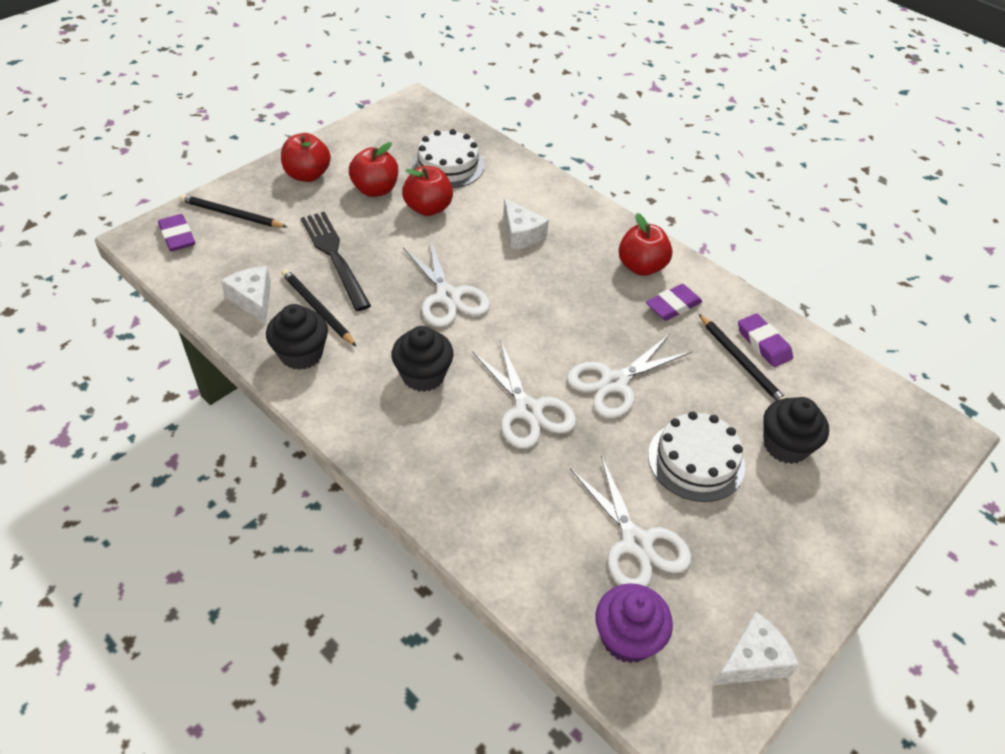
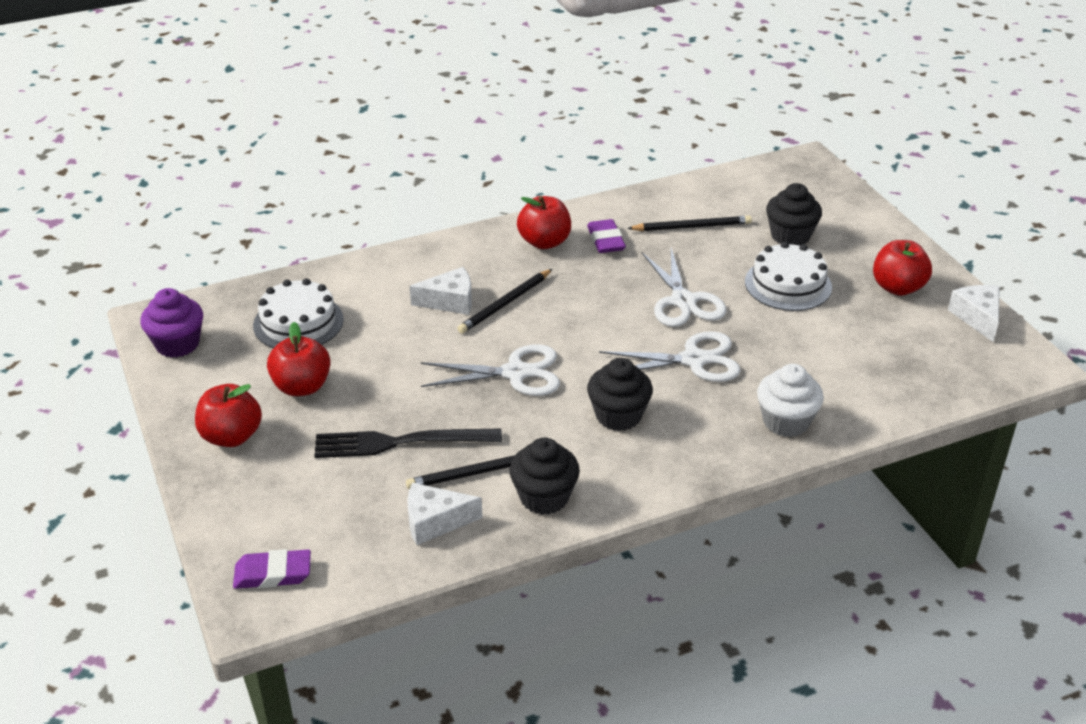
camera: 65 degrees left, 10 degrees down
(231, 214) = (262, 517): black pencil -> black pencil (505, 304)
(428, 208) = (364, 354): red apple -> red apple (897, 287)
(470, 502) = (786, 421): none -> white cupcake
(627, 637) = (944, 371): purple cupcake -> purple cupcake (177, 344)
(636, 543) = (859, 340): white scissors -> none
(763, 343) = (676, 209): purple eraser -> none

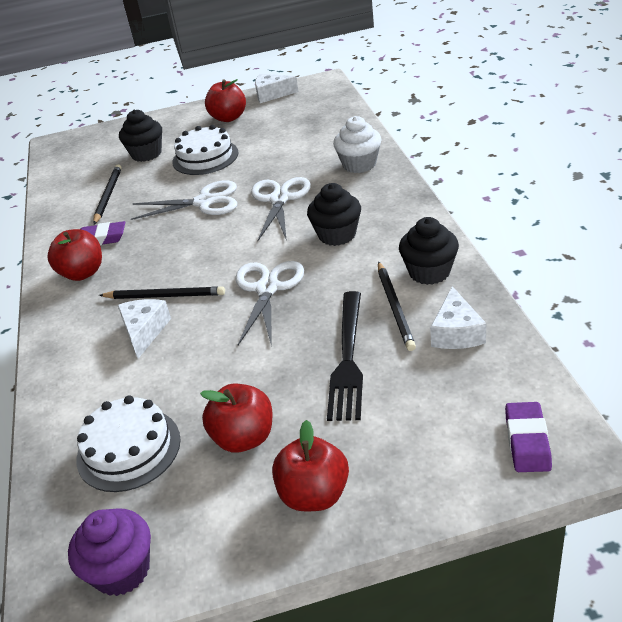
camera: 75 degrees left, 0 degrees up
(505, 304) = (165, 296): black pencil -> black pencil turned 45 degrees counterclockwise

